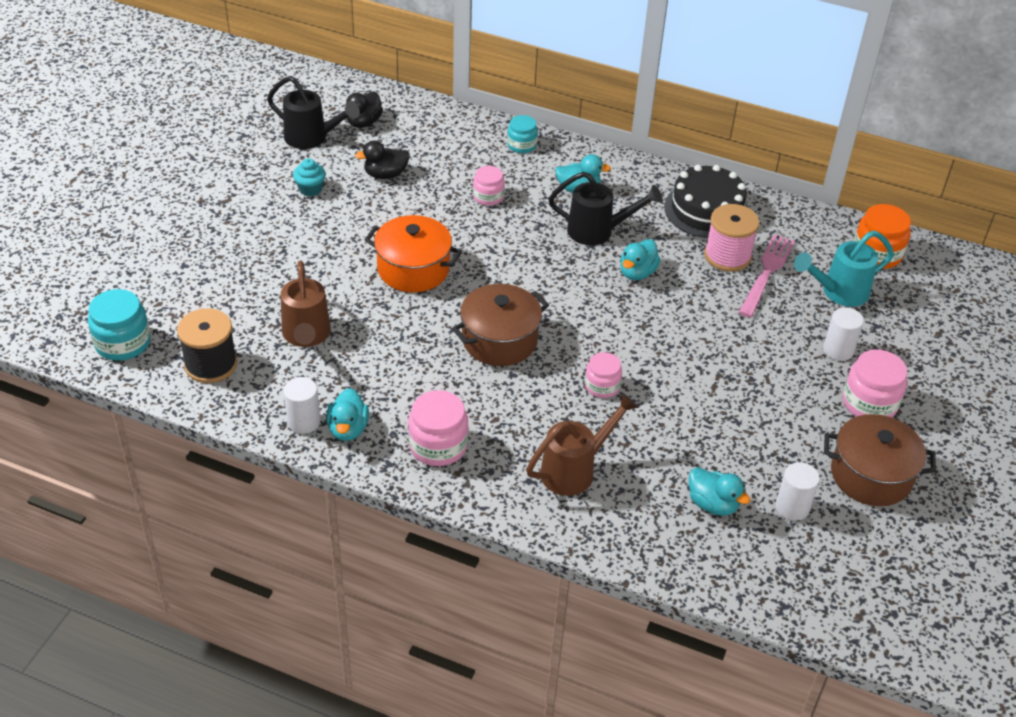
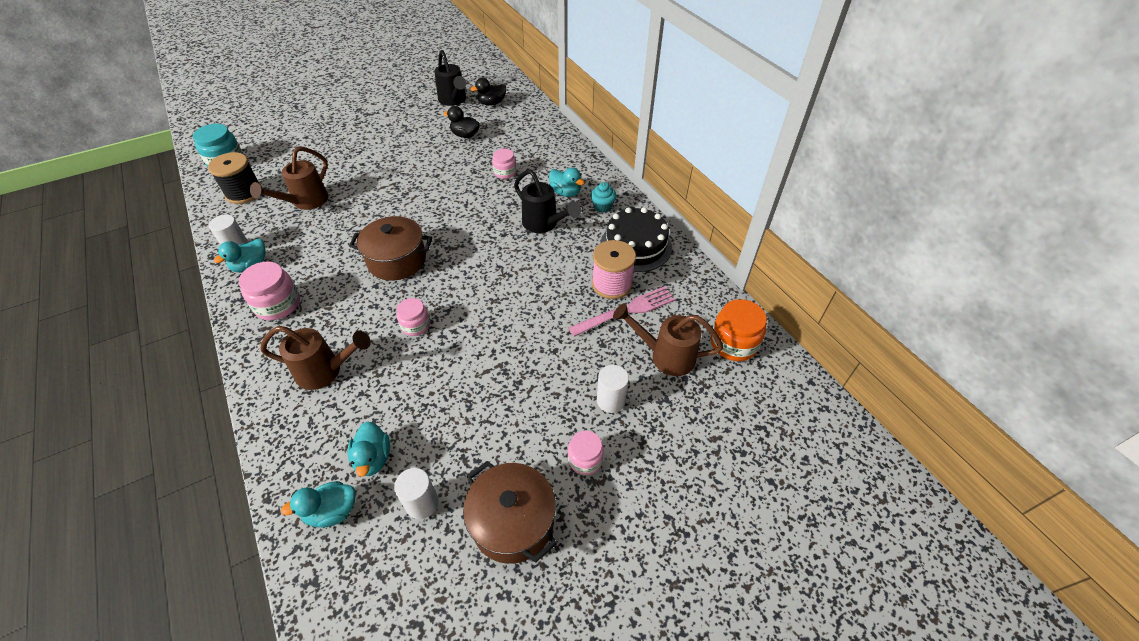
camera: 40 degrees right, 5 degrees up
(310, 189) = (417, 126): turquoise cupcake -> turquoise cupcake (602, 207)
(413, 269) = (408, 193): orange pot -> none
(521, 145) = (564, 152): turquoise jar -> none
(637, 273) = (535, 263): turquoise duck -> turquoise duck (332, 511)
(838, 292) = (665, 355): turquoise watering can -> brown watering can
(869, 403) = (585, 459): pink jar -> pink jar, size x0.63

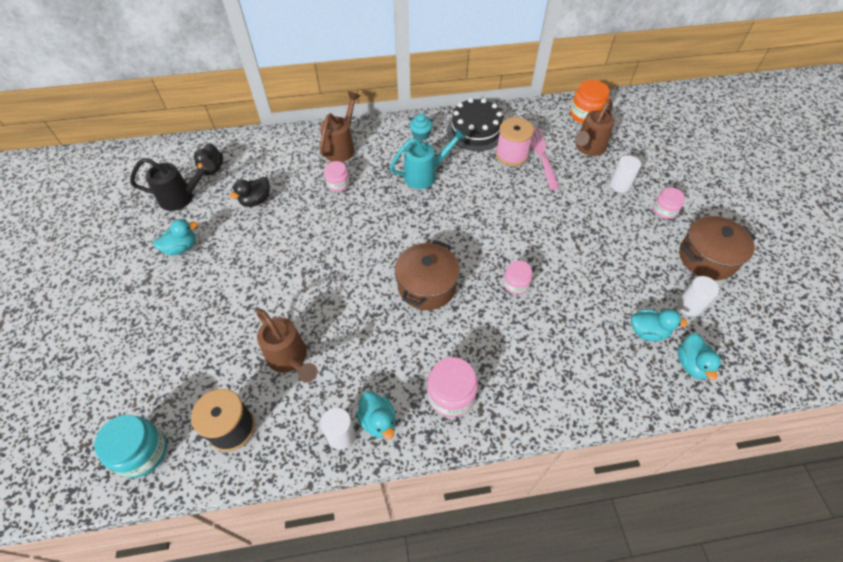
camera: 70 degrees left, 5 degrees up
(326, 371) = (551, 358): brown watering can -> brown watering can (342, 147)
(544, 224) = (425, 175): black watering can -> turquoise watering can
(565, 192) = (390, 152): turquoise duck -> turquoise duck (181, 248)

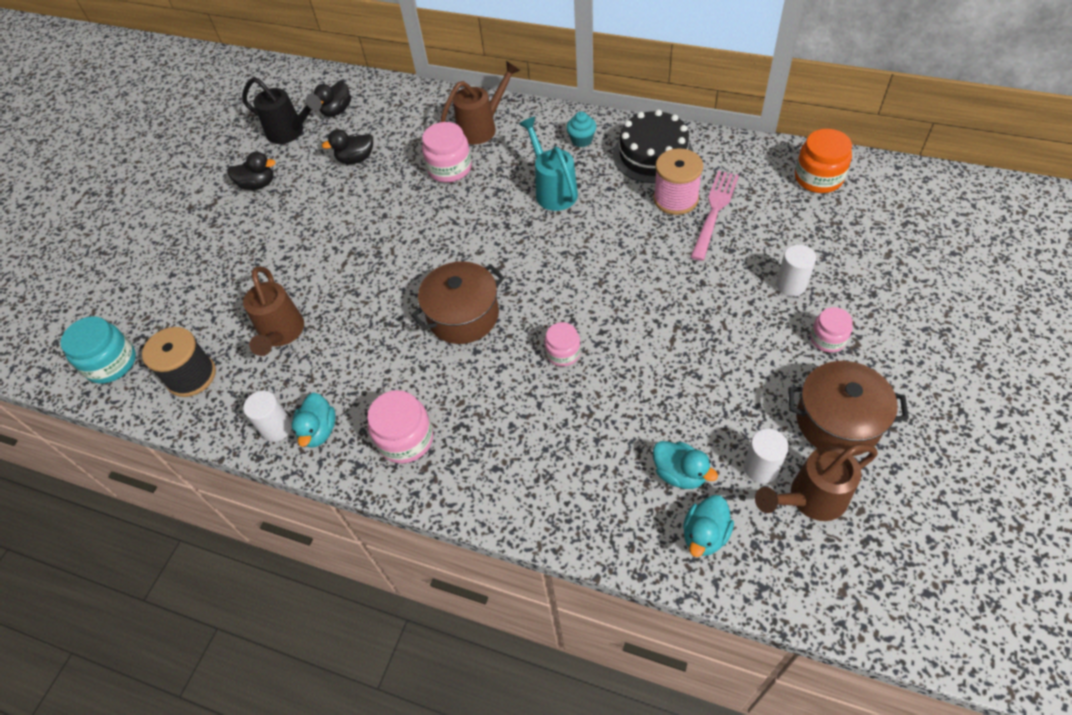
camera: 35 degrees right, 0 degrees up
(181, 248) = (258, 184): turquoise duck -> black duck
(338, 184) = (450, 168): pink jar -> pink jar, size x1.57
(425, 175) = (552, 190): turquoise watering can -> turquoise watering can turned 120 degrees counterclockwise
(588, 148) = (785, 223): brown watering can -> brown watering can (809, 499)

